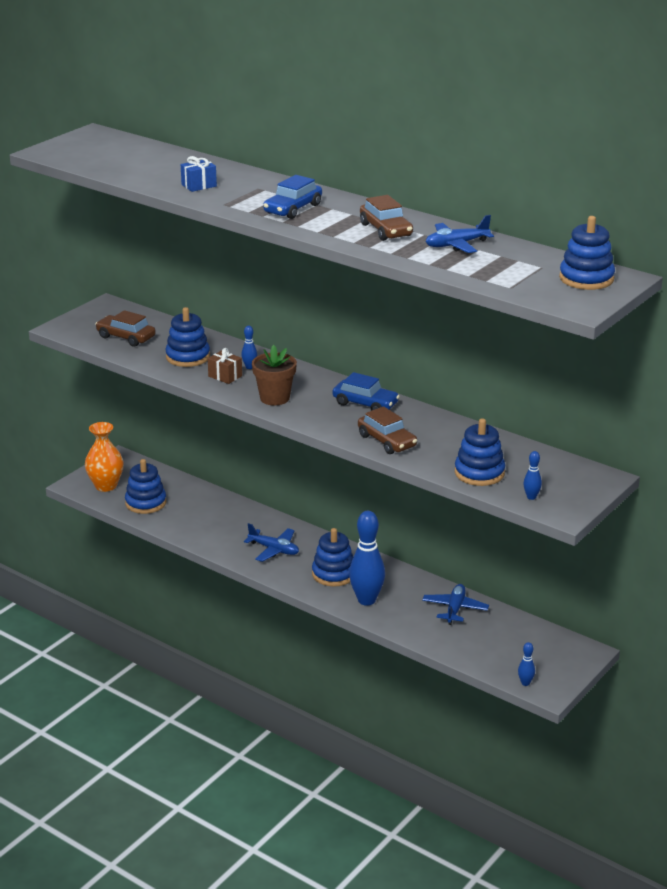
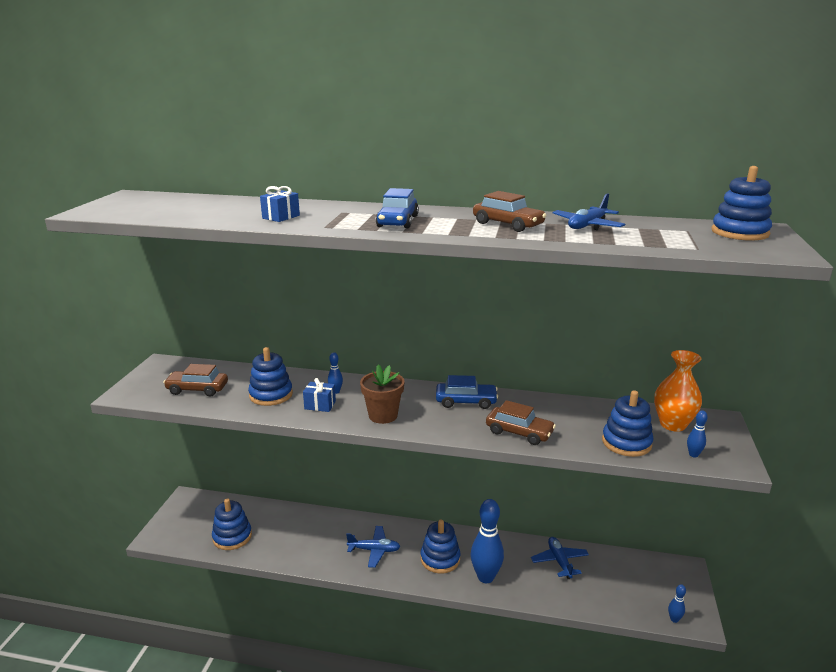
camera: 25 degrees left, 5 degrees down
(106, 486) = (185, 530): orange vase -> orange vase (672, 424)
(225, 376) = (320, 405): brown gift -> blue gift

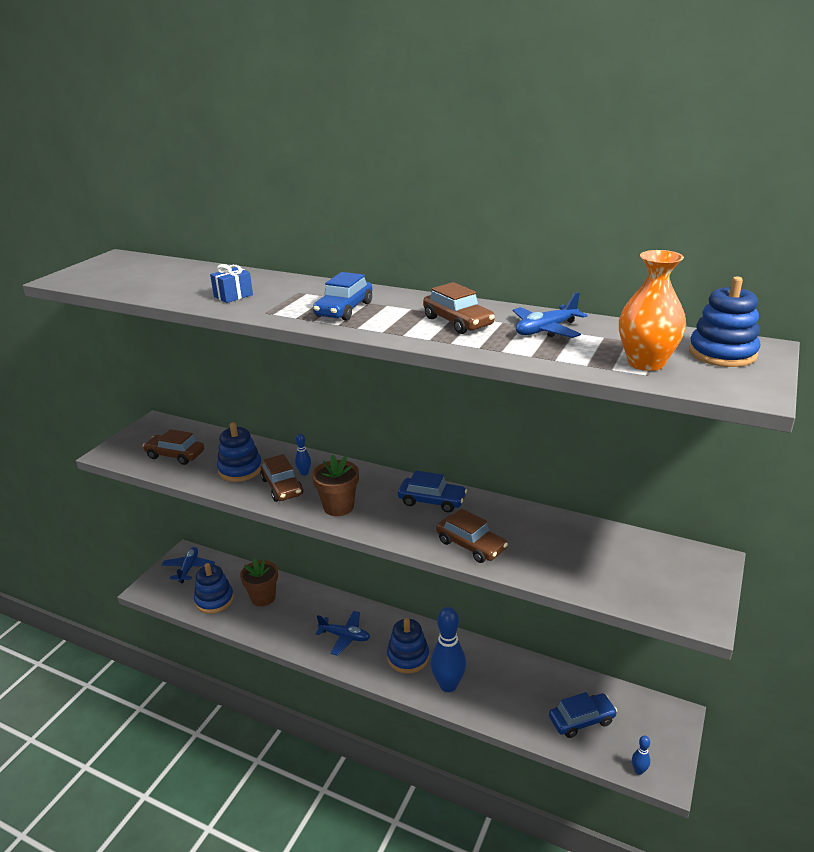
camera: 15 degrees right, 5 degrees up
(281, 527) = (263, 597): none -> brown flower pot
(320, 405) = (282, 487): blue gift -> brown car
(559, 561) = (534, 681): blue plane -> blue plane (189, 568)
(611, 586) = (581, 720): none -> blue car
(626, 443) = (584, 574): blue stacking toy -> none
(672, 424) = (651, 559): orange vase -> orange vase (646, 363)
(693, 455) = (655, 600): blue bowling pin -> none

